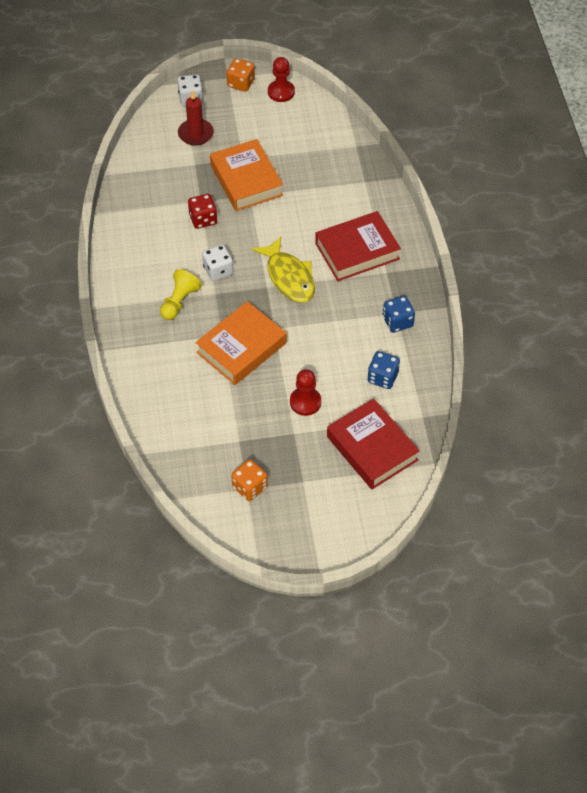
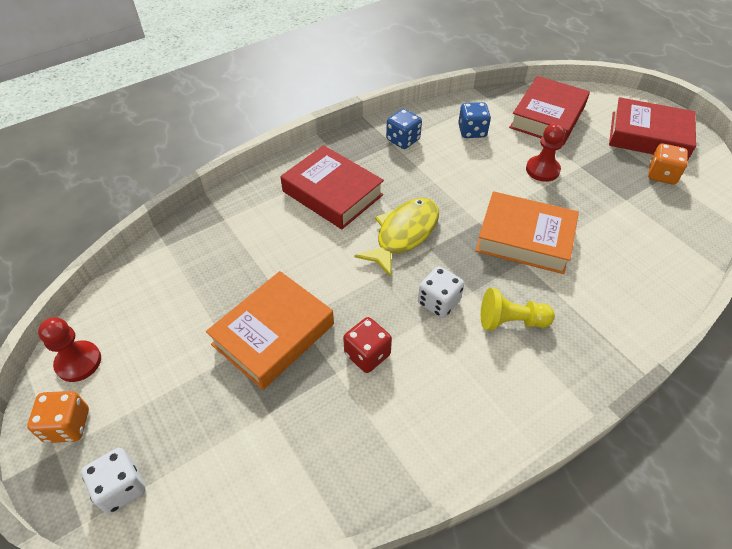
camera: 115 degrees left, 5 degrees down
(195, 134) = (204, 440): red candle -> none
(302, 514) = (648, 136): none -> red book

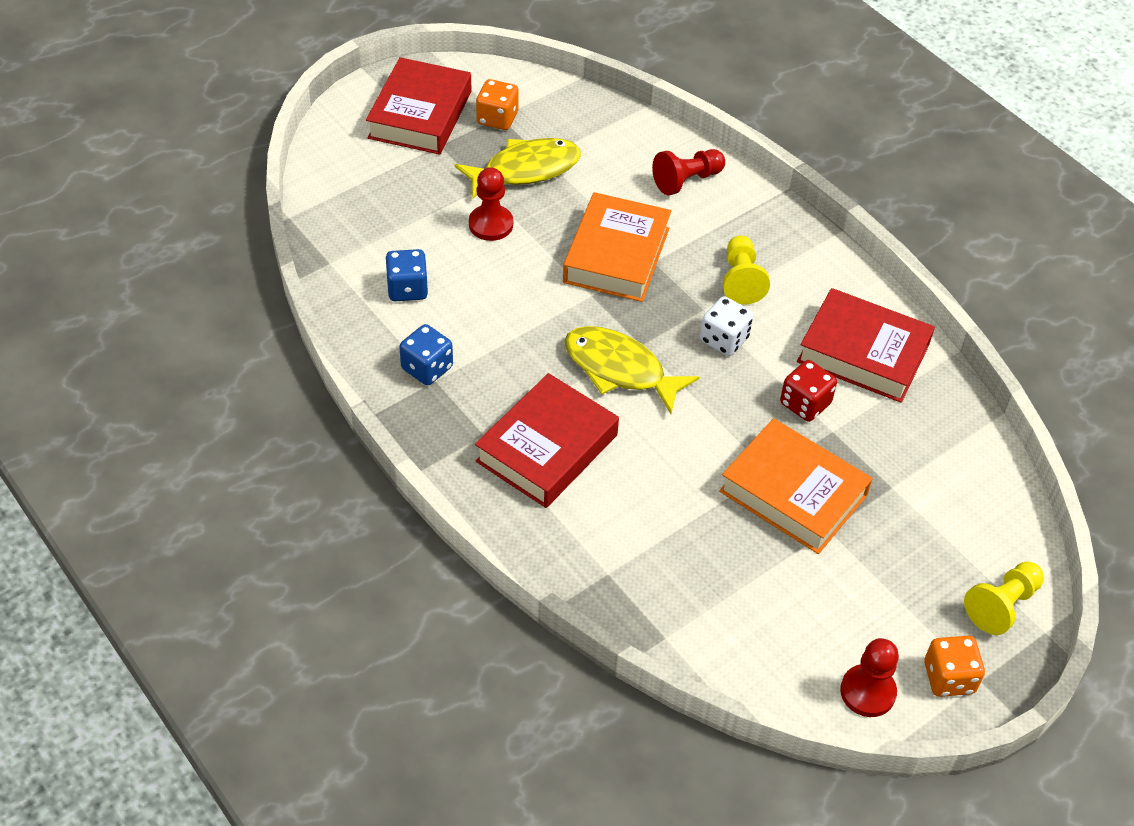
camera: 95 degrees left, 0 degrees up
(121, 487) = (1002, 605): white dice -> yellow pawn
(547, 117) = (375, 205): red book -> red book (863, 353)
(608, 189) = (525, 170): none -> yellow fish
(629, 291) = (687, 180): none -> red pawn

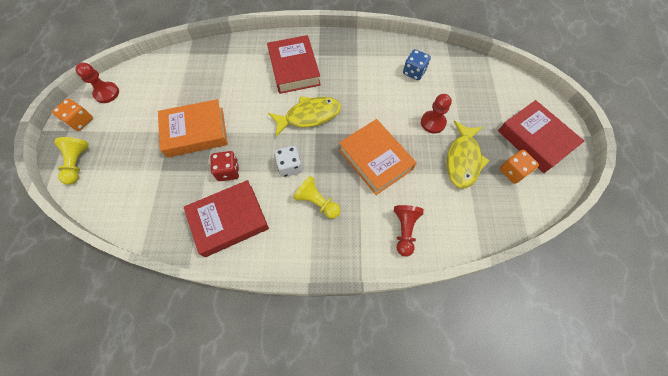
camera: 130 degrees right, 15 degrees up
(427, 368) = (365, 56): blue dice -> none

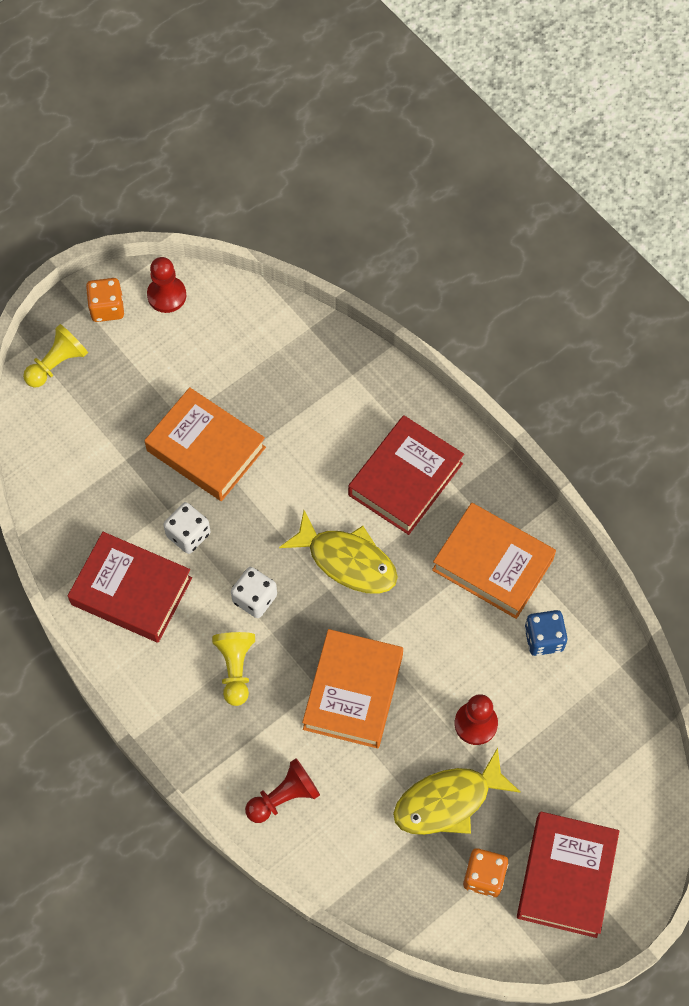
camera: 50 degrees right, 0 degrees up
(228, 171) = (188, 535): red dice -> white dice
(364, 66) = (492, 564): none -> orange book

